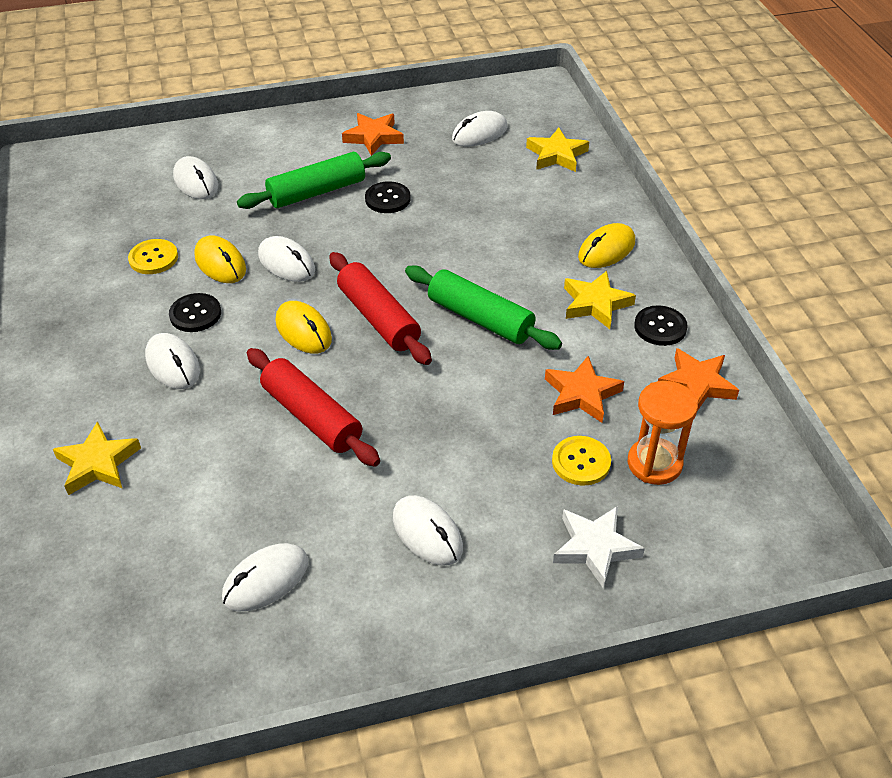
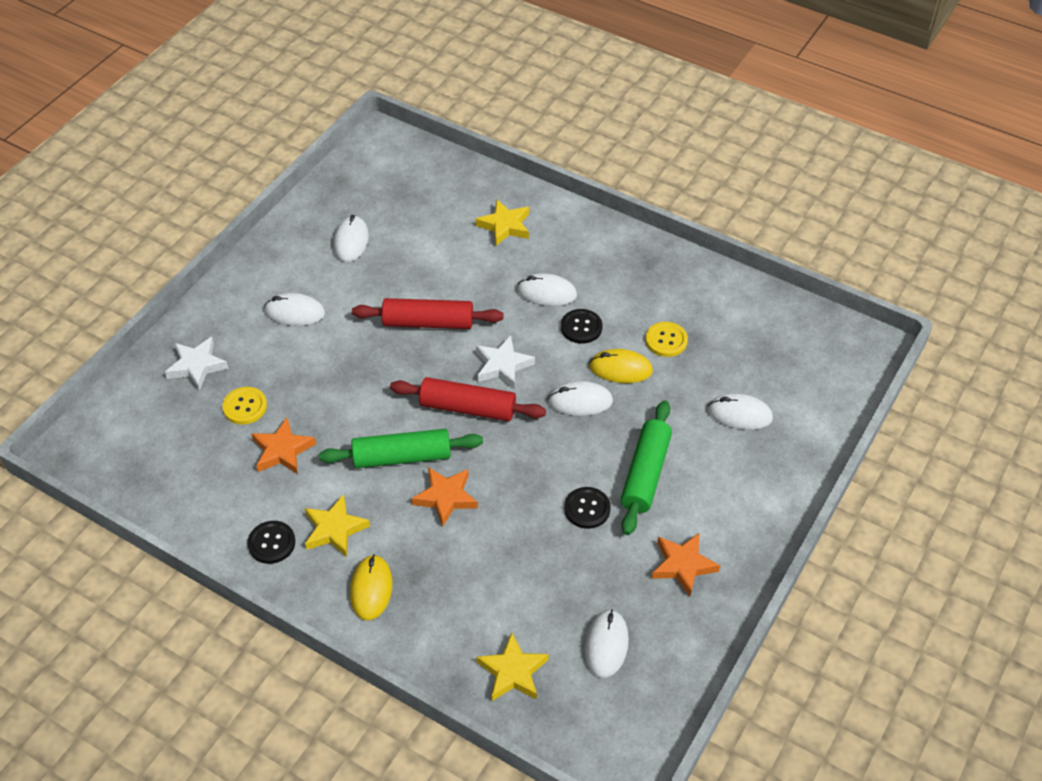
camera: 135 degrees right, 5 degrees up
(303, 330) = (502, 365): yellow mouse -> white star
(654, 463) = (199, 436): orange hourglass -> none
(696, 384) = (211, 513): orange star -> orange star (445, 497)

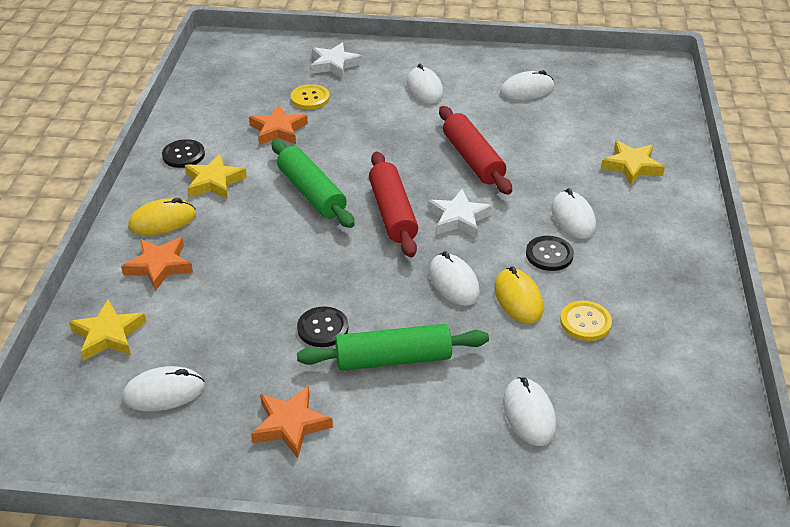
camera: 65 degrees right, 10 degrees down
(445, 497) = (282, 232): orange star -> orange star (159, 266)

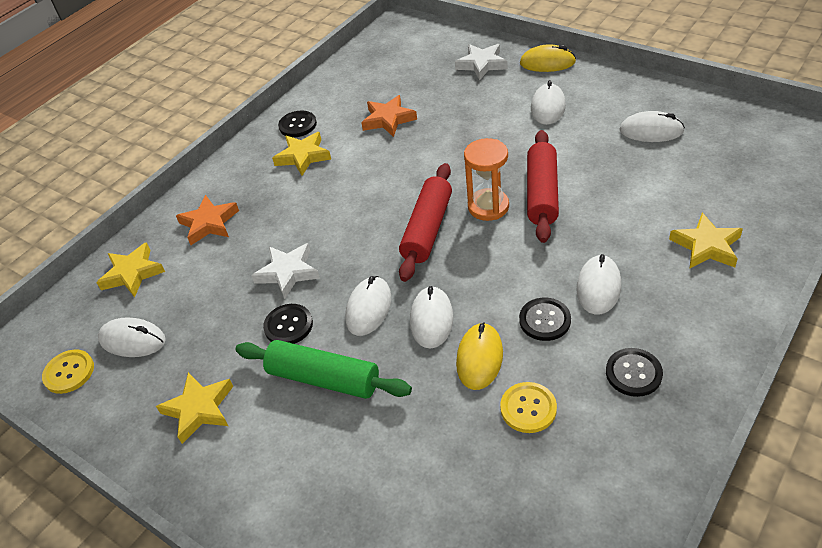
camera: 35 degrees right, 5 degrees up
(162, 221) = (240, 182): yellow mouse -> yellow mouse (547, 63)
(290, 425) = (199, 409): orange star -> yellow star
(310, 98) = (437, 94): yellow button -> yellow button (69, 372)
(311, 193) = (372, 189): green rolling pin -> none
(433, 181) = (488, 207): none -> orange hourglass
(459, 218) = (484, 253): white star -> white star (288, 273)
(529, 414) = (401, 487): white mouse -> white mouse (369, 308)
(645, 271) = (633, 373): none -> black button

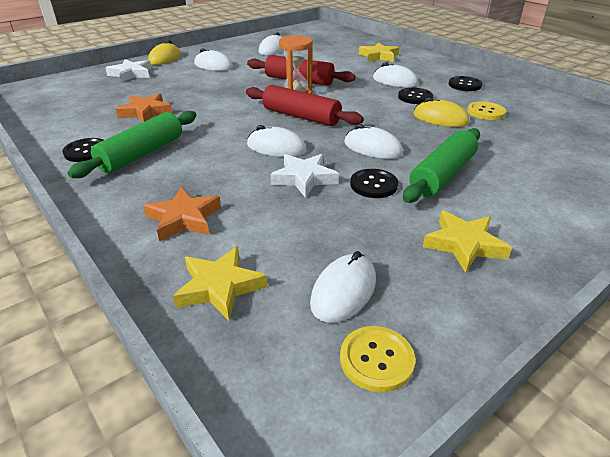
camera: 80 degrees left, 10 degrees down
(303, 156) = (142, 154): yellow star -> green rolling pin
(431, 319) = (397, 128): white mouse -> white mouse (276, 147)

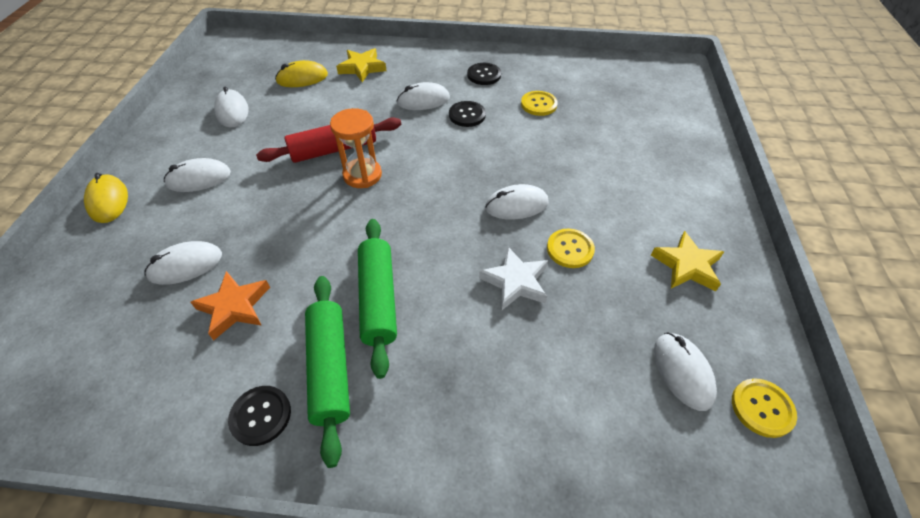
camera: 45 degrees left, 15 degrees up
(131, 74) = (105, 257): white star -> none
(184, 218) = (492, 409): orange star -> none
(219, 287) = (615, 447): yellow star -> none
(276, 147) = (443, 261): white mouse -> white mouse (185, 265)
(301, 116) = (408, 203): red rolling pin -> none
(373, 185) = (570, 249): black button -> yellow button
(440, 118) = (518, 133): yellow mouse -> yellow mouse (302, 78)
(442, 175) = (596, 203): green rolling pin -> green rolling pin (378, 299)

